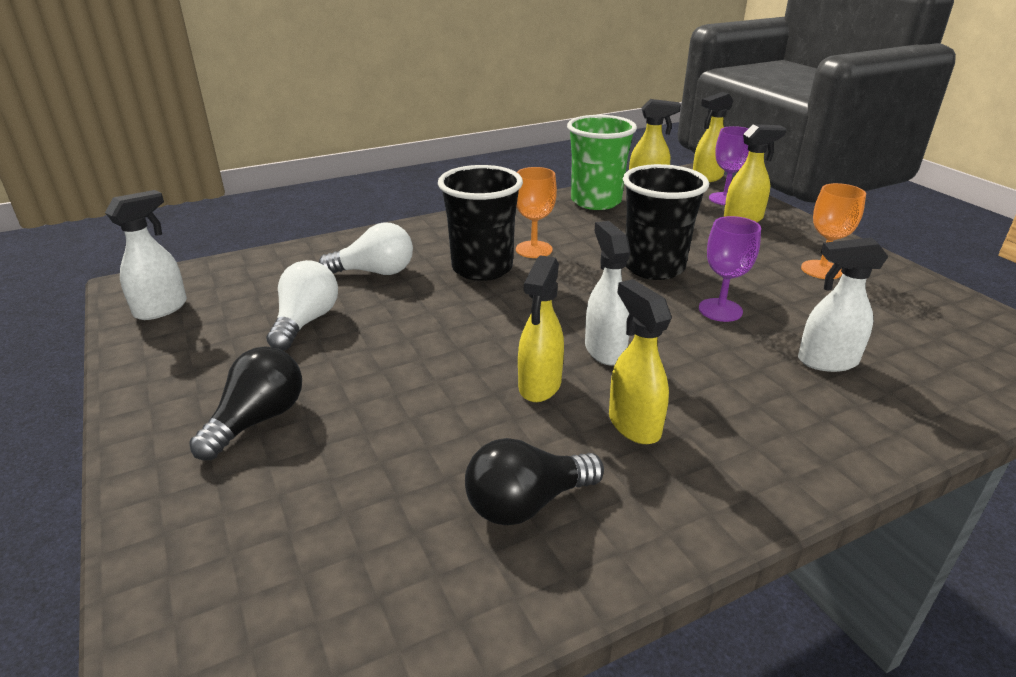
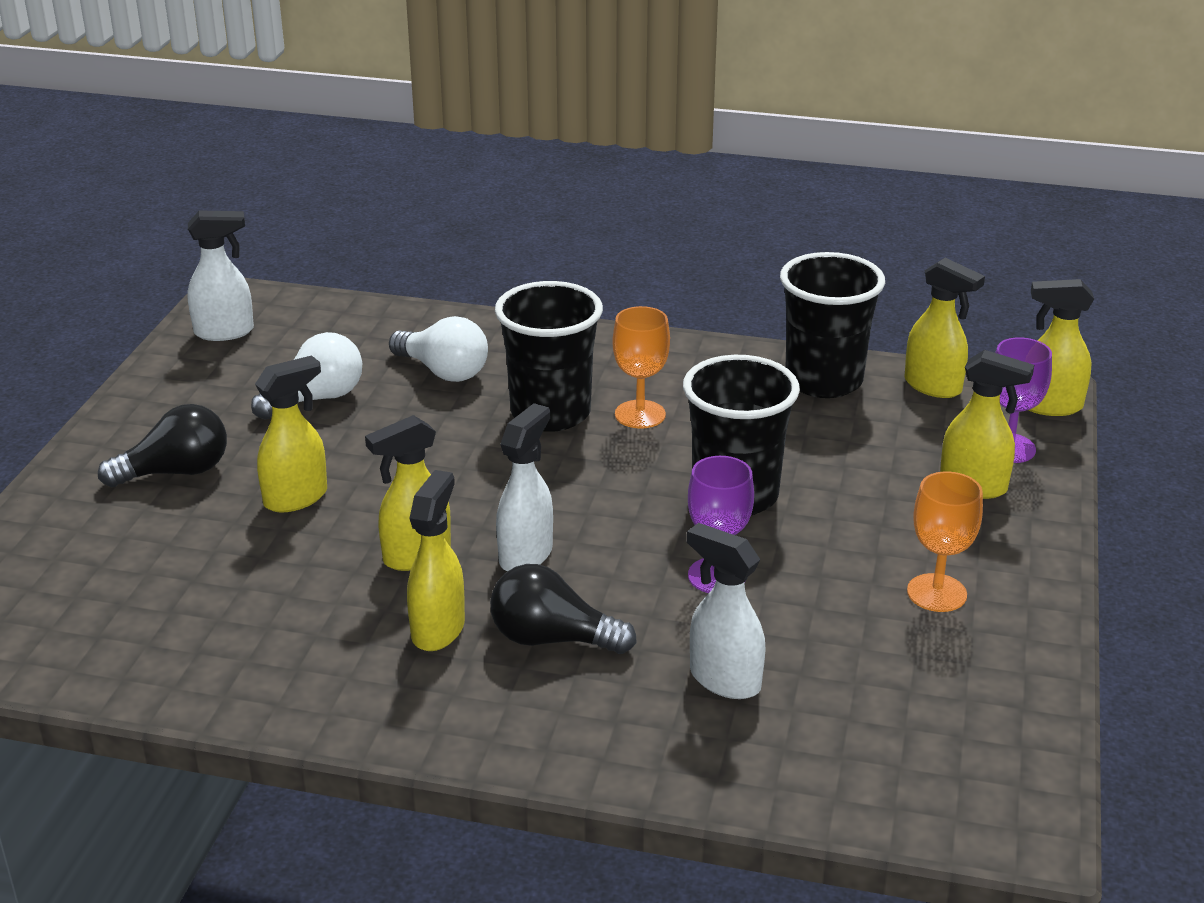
camera: 40 degrees right, 0 degrees up
(391, 390) = (296, 498): none -> yellow spray bottle
(527, 503) = (266, 636): black light bulb -> black light bulb (552, 639)
(596, 201) = (823, 381): green cup -> black cup

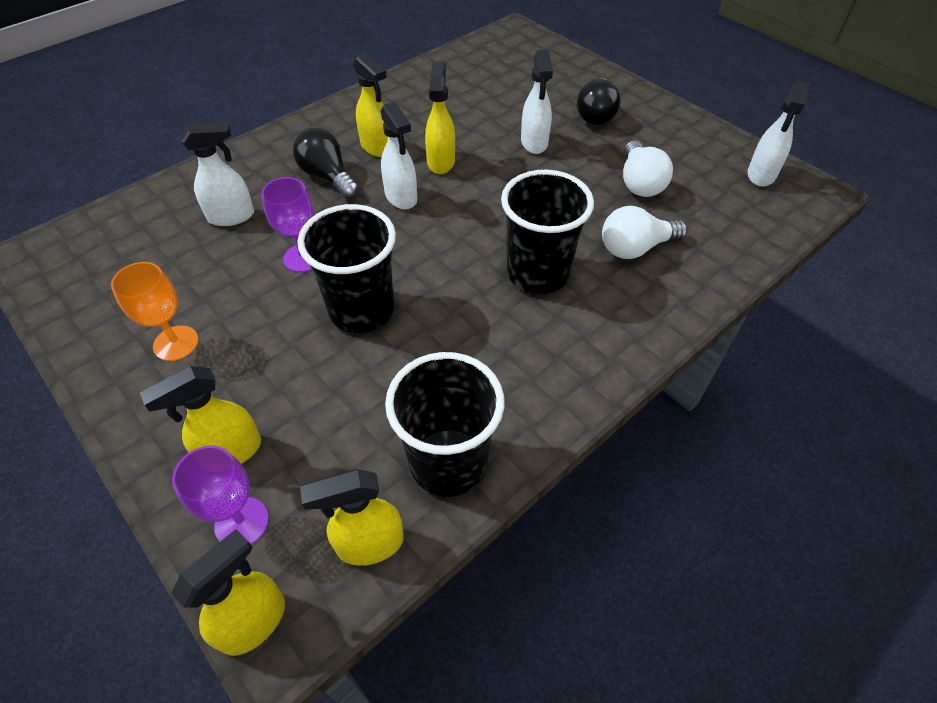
camera: 125 degrees right, 20 degrees up
(296, 498) = (534, 143): yellow spray bottle -> white spray bottle
(552, 639) = (328, 177): black light bulb -> black light bulb turned 90 degrees counterclockwise
(640, 414) = (498, 317): orange goblet -> none

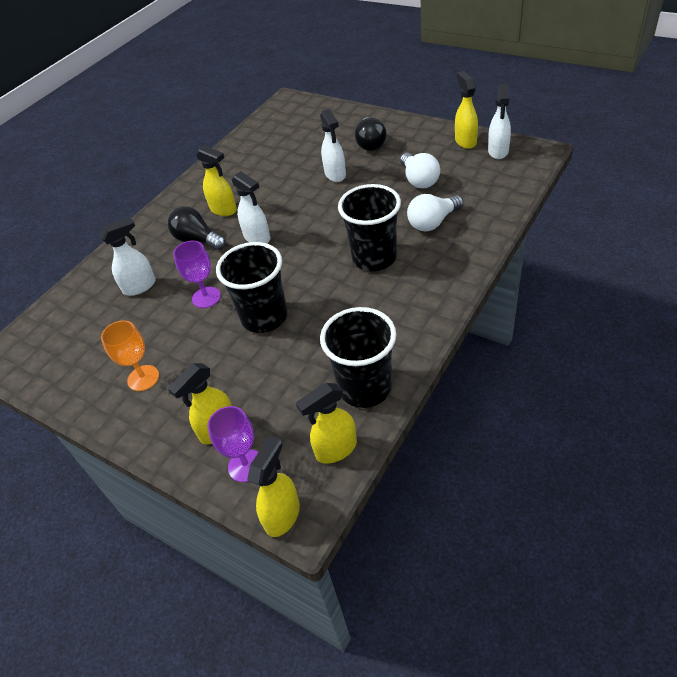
camera: 10 degrees left, 5 degrees down
(441, 162) = (274, 206): yellow spray bottle -> yellow spray bottle (465, 141)

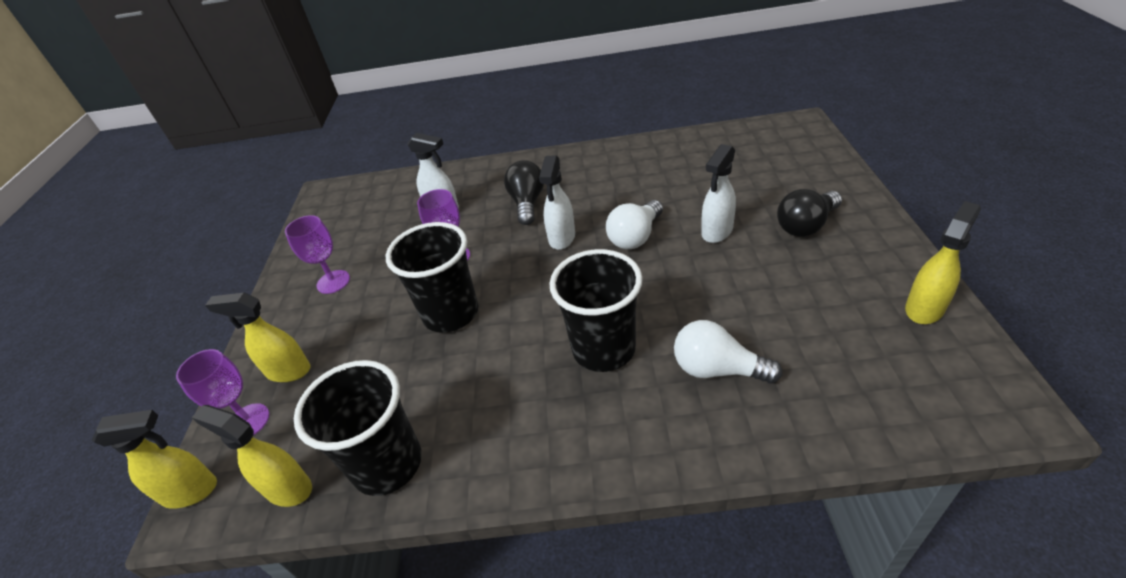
camera: 55 degrees right, 5 degrees down
(143, 378) = (333, 282): orange goblet -> purple goblet
(224, 210) = (583, 192): yellow spray bottle -> none
(419, 180) = (786, 308): white light bulb -> white light bulb (635, 237)
(498, 151) = (948, 358): white spray bottle -> none

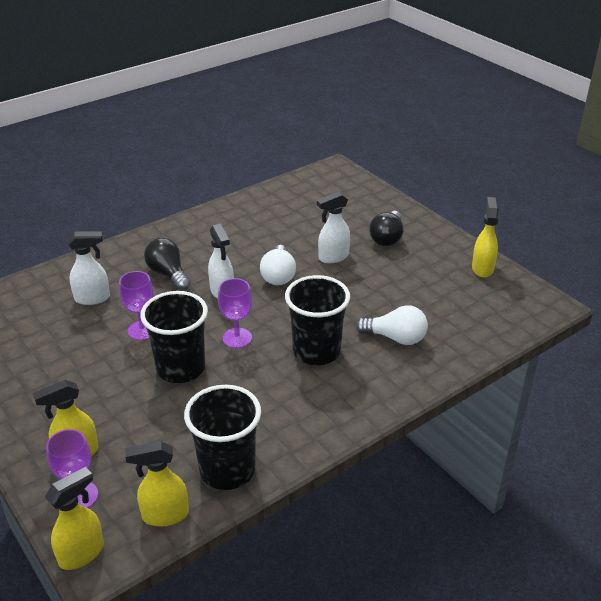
camera: 40 degrees left, 5 degrees down
(333, 282) = (44, 382): purple goblet -> purple goblet (237, 338)
(716, 232) = (333, 257): white spray bottle -> white spray bottle turned 60 degrees clockwise
(717, 369) = (395, 338): white light bulb -> white light bulb turned 150 degrees counterclockwise

